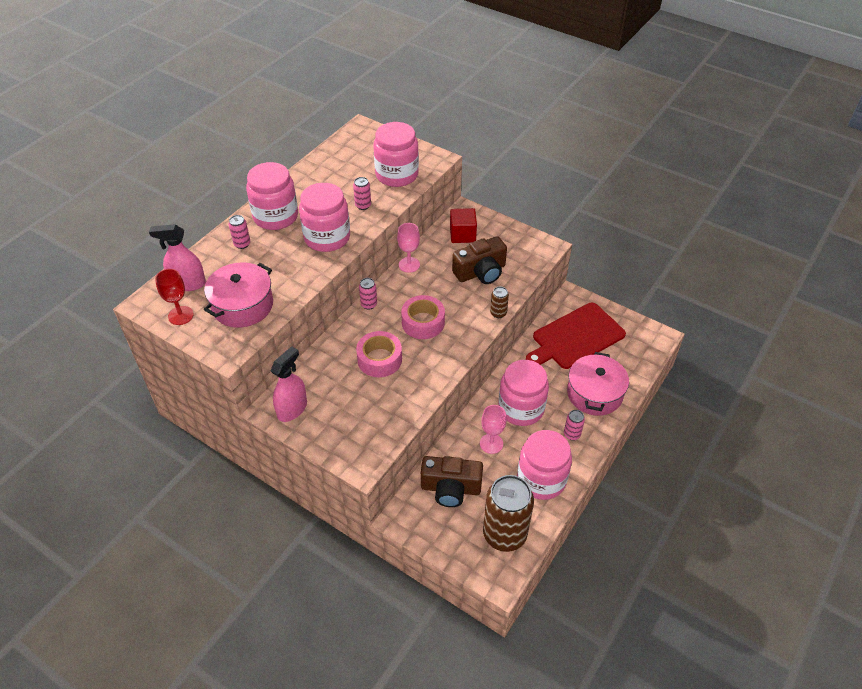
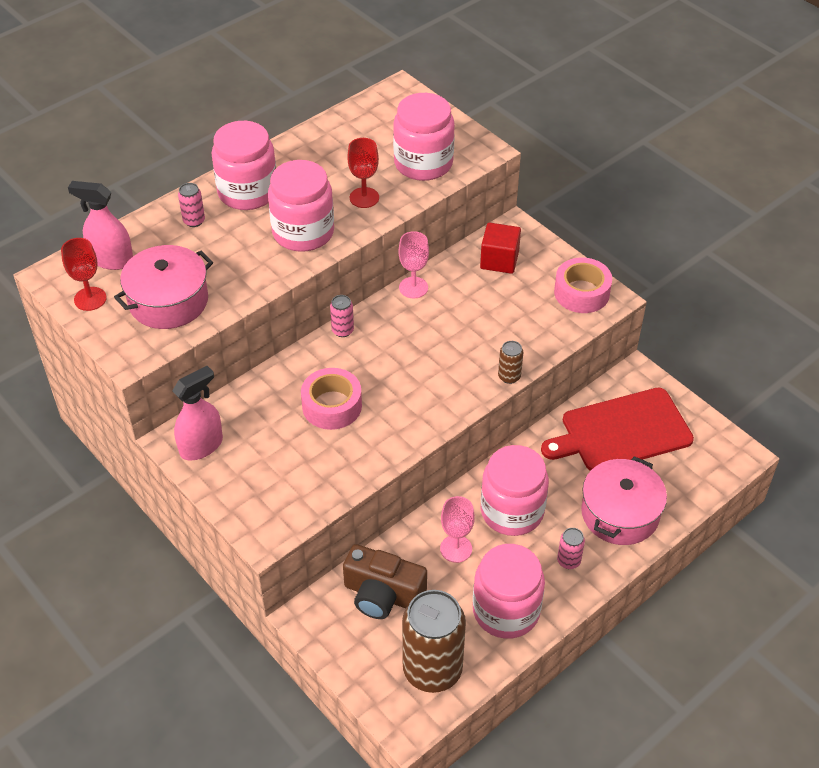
camera: 15 degrees right, 0 degrees up
(363, 205) = (364, 198): pink can -> red goblet
(423, 322) = (404, 369): pink tape -> pink tape (581, 293)
(481, 272) = (505, 316): brown camera -> none

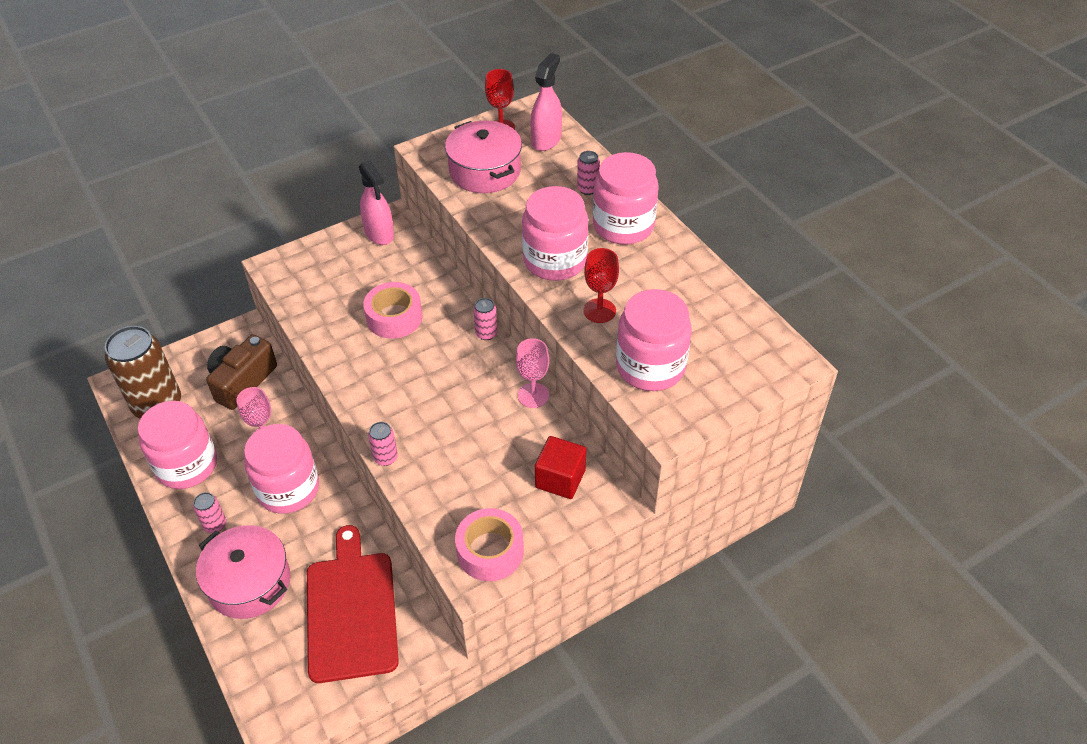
camera: 100 degrees right, 0 degrees up
(509, 376) = (386, 458): brown can -> pink can

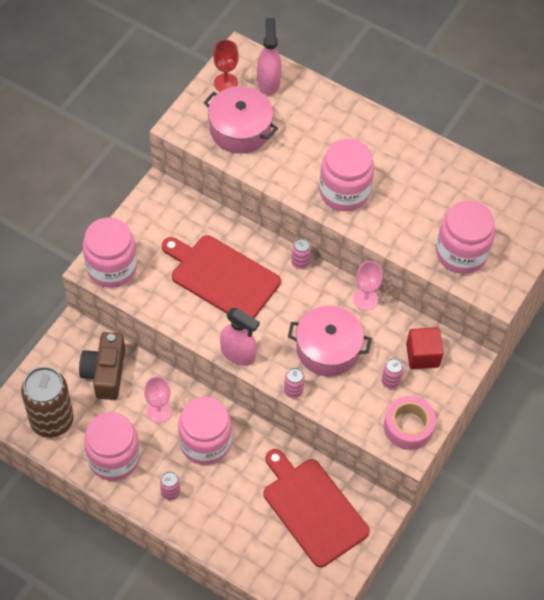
camera: 30 degrees left, 10 degrees up
(249, 582) = (227, 522): pink pot -> pink pot (328, 349)
(379, 234) = (158, 207): pink spray bottle -> pink spray bottle (238, 354)
(394, 317) = (222, 277): pink tape -> red cutting board
(587, 189) = (329, 118): pink can -> pink can (390, 381)
(599, 311) = (401, 222): red goblet -> none
(623, 226) = (375, 142): pink jar -> pink jar (112, 267)

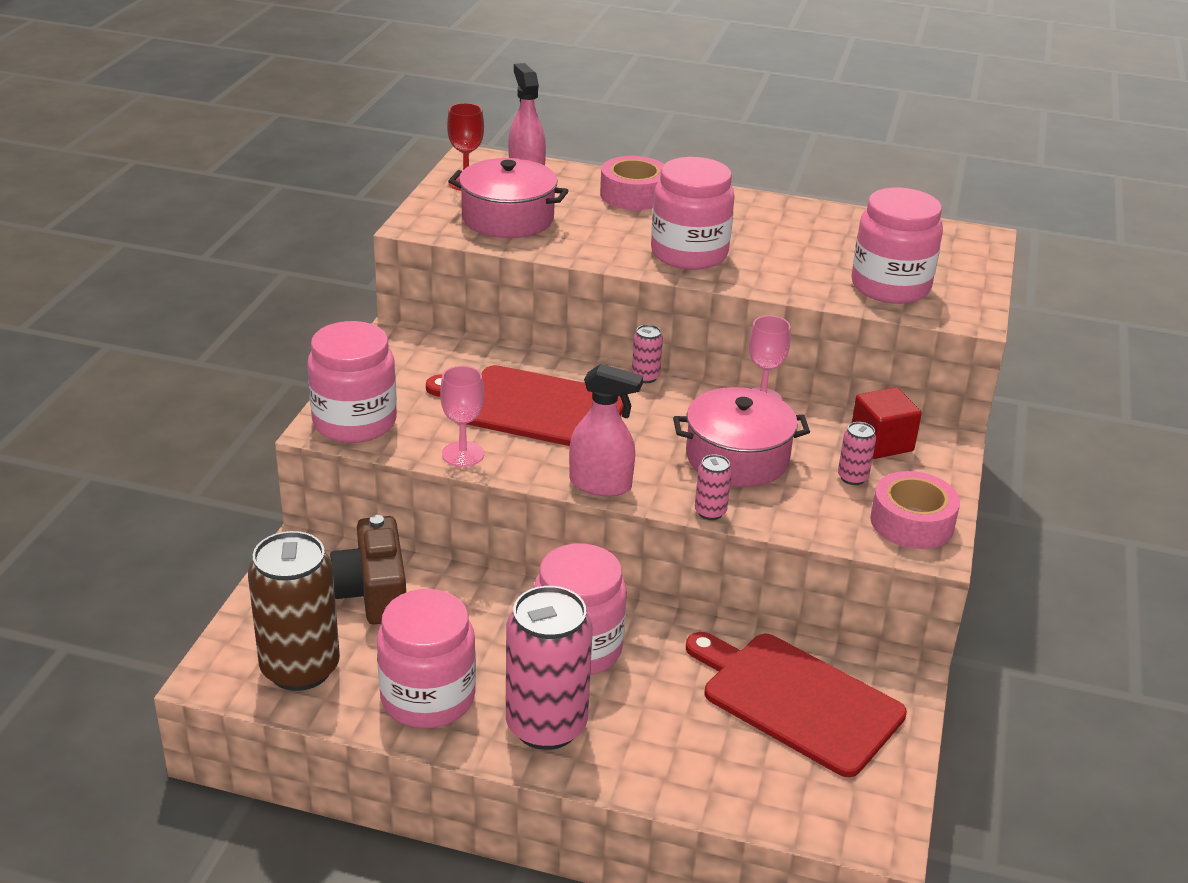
camera: 15 degrees left, 25 degrees down
(159, 411) = (482, 623): pink goblet -> pink goblet (463, 454)
(170, 492) = (546, 726): pink can -> pink can, size x2.35
(333, 117) = (633, 195): none -> pink tape

